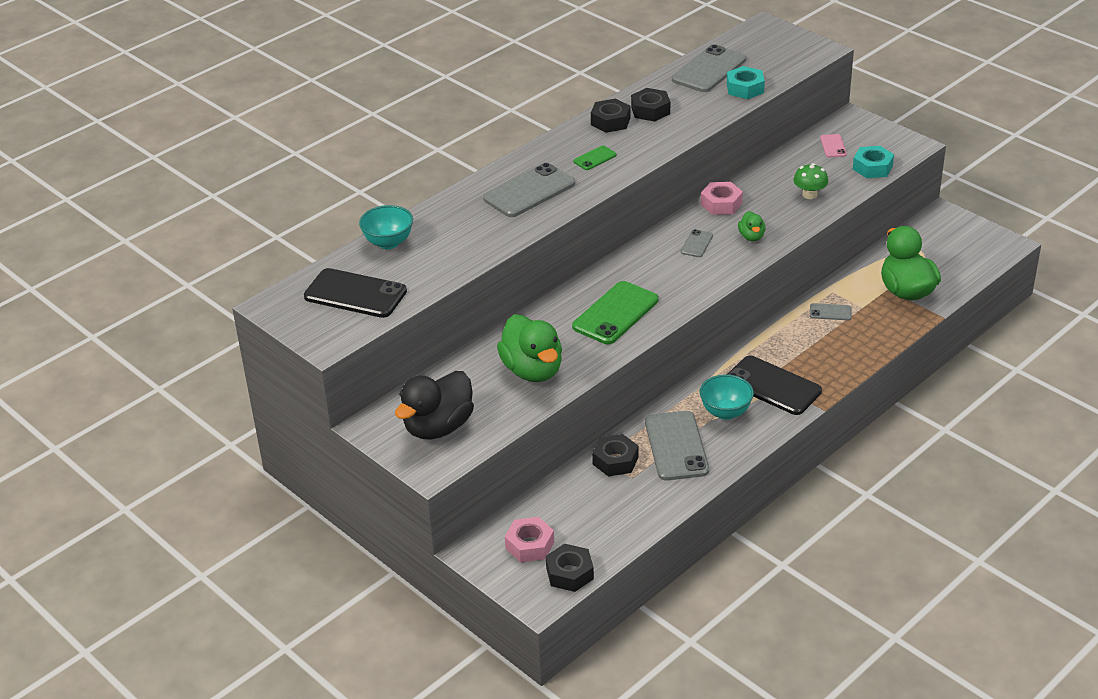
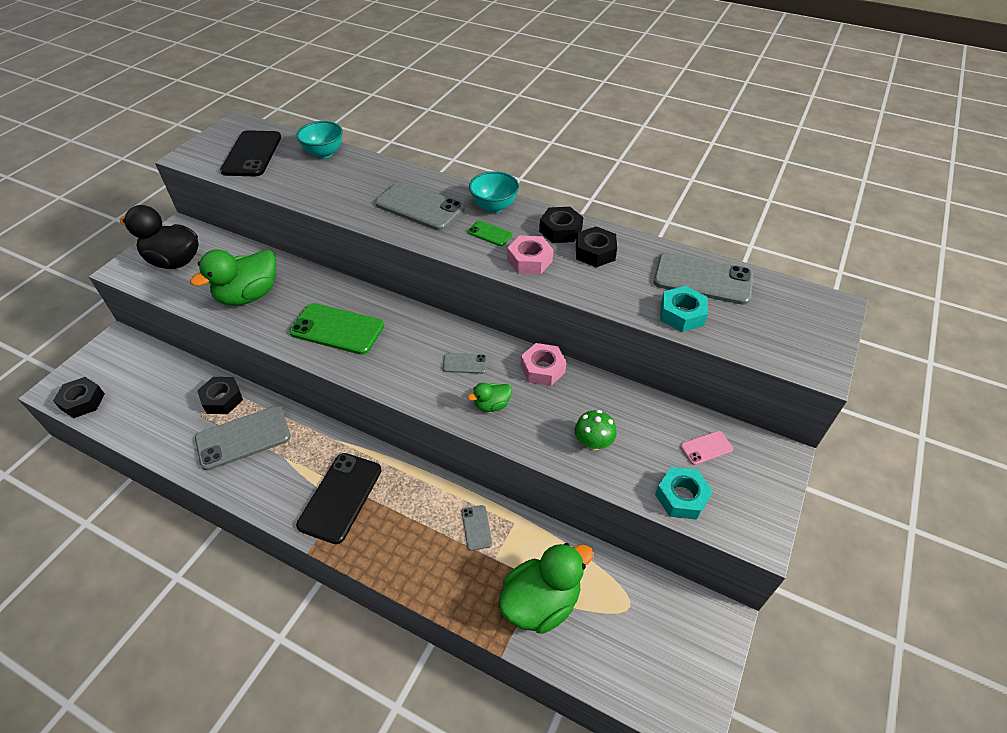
camera: 70 degrees right, 10 degrees up
(529, 545) = (119, 369): pink nut -> pink nut (529, 260)
(725, 412) = (295, 466): turquoise bowl -> turquoise bowl (494, 207)

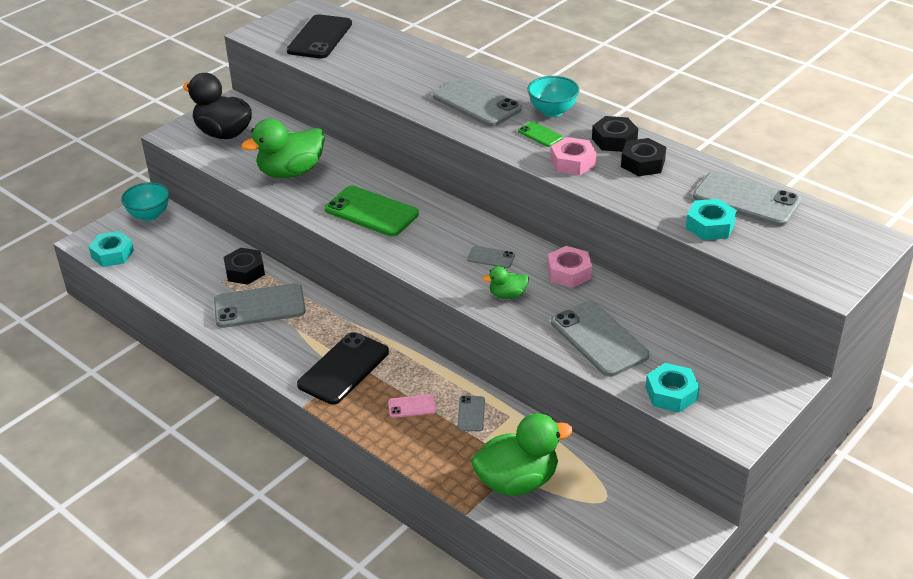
camera: 15 degrees right, 10 degrees down
(82, 401) = (112, 254): black nut -> turquoise nut
(324, 153) = (392, 44): turquoise bowl -> turquoise bowl (149, 215)
(593, 442) = (599, 339): green mushroom -> grey phone
(706, 448) = (713, 360): pink phone -> pink phone (412, 406)

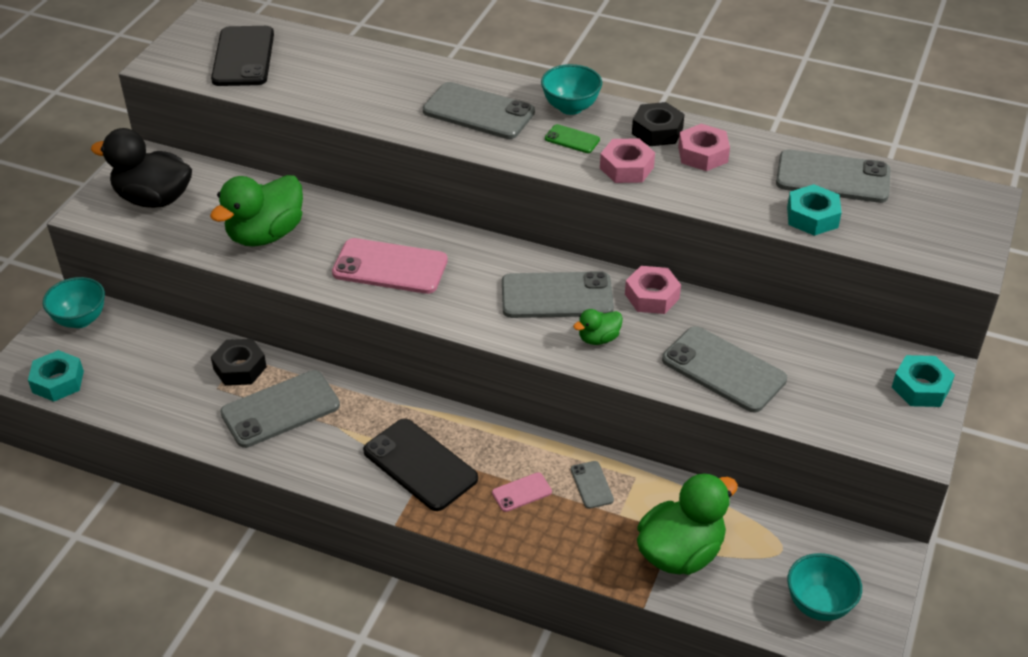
camera: 20 degrees left, 5 degrees up
(343, 368) = (420, 465): black phone -> black phone turned 60 degrees counterclockwise
(371, 212) = (390, 267): green phone -> pink phone
(491, 257) = (557, 296): grey phone -> grey phone, size x2.08
(614, 549) = (818, 605): none -> turquoise bowl
(642, 163) = (702, 154): black nut -> pink nut
(671, 394) = (830, 417): turquoise nut -> turquoise nut (920, 387)

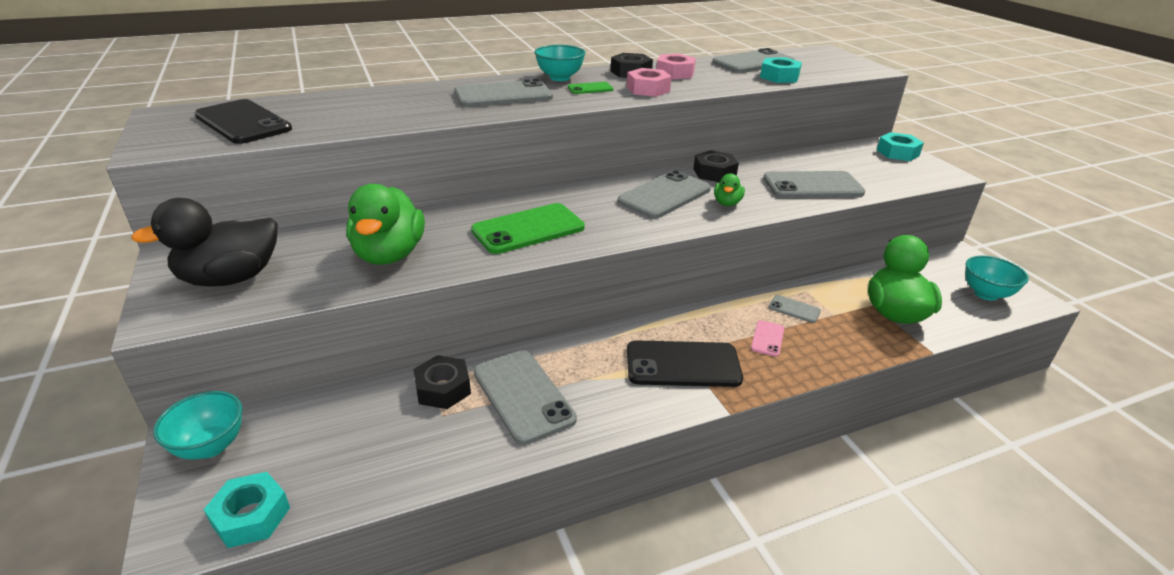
camera: 45 degrees left, 10 degrees down
(280, 409) = (523, 396): grey phone -> grey phone turned 45 degrees counterclockwise
(390, 267) = (528, 229): pink phone -> green phone
(652, 296) = (714, 173): pink nut -> black nut

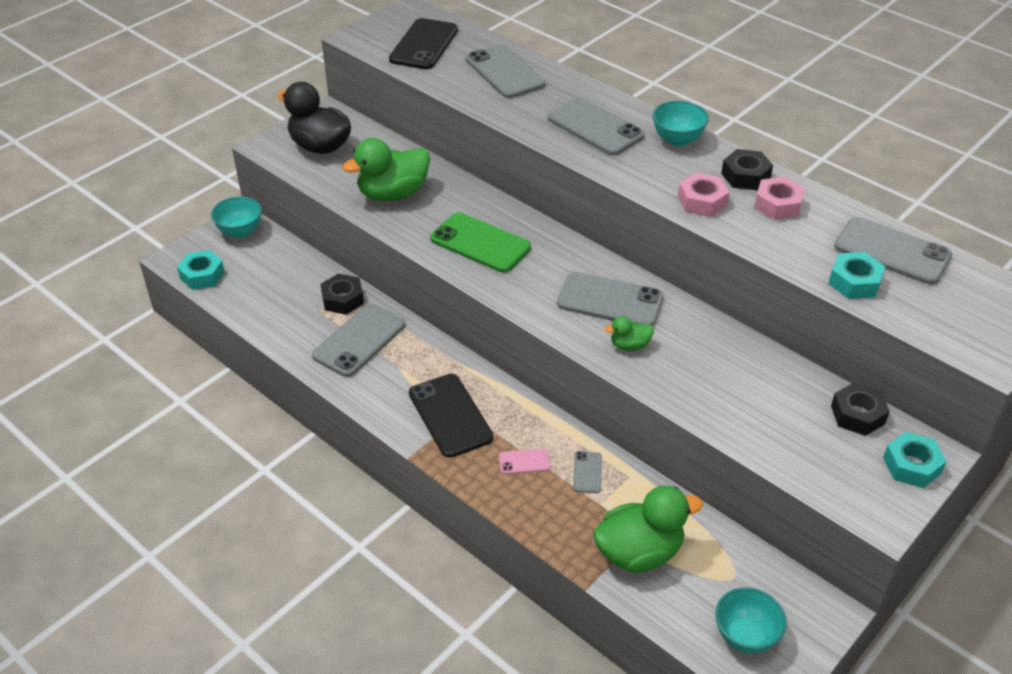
camera: 65 degrees right, 10 degrees up
(590, 88) = (665, 167): green phone -> none
(714, 173) = (694, 321): black nut -> black nut (857, 415)
(812, 186) = (730, 401): grey phone -> grey phone (505, 72)

